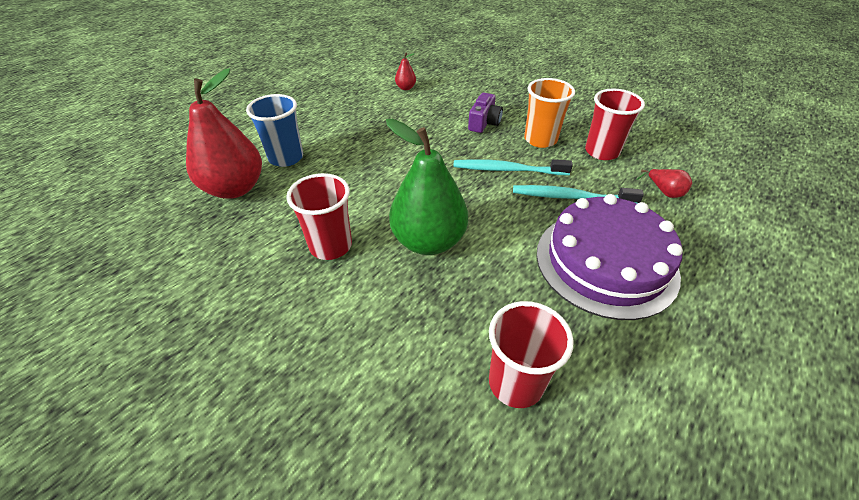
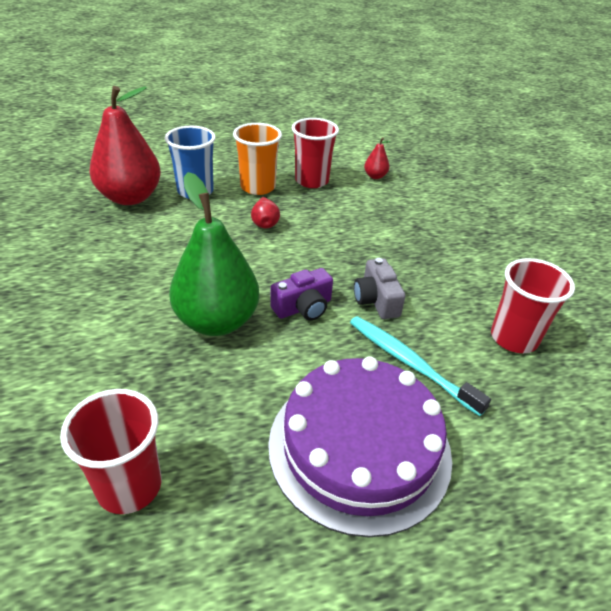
camera: 35 degrees right, 5 degrees down
(331, 246) = (139, 279): red cup -> red cup (312, 181)
(484, 122) = (413, 243): purple camera -> purple camera (303, 307)
(507, 170) = (376, 300): turquoise toothbrush -> grey camera
(540, 139) = (454, 289): orange cup -> orange cup (258, 187)
(664, 192) = (536, 423): red pear -> red pear (265, 223)

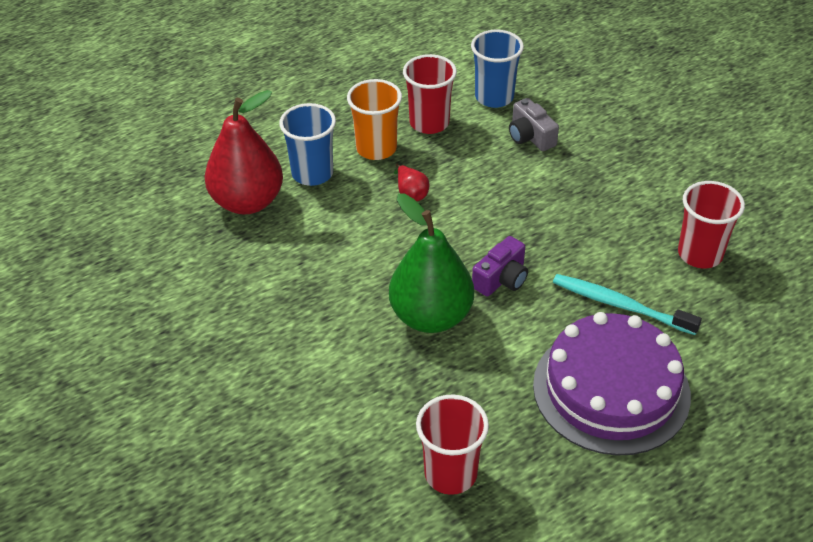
camera: 15 degrees left, 5 degrees up
(375, 176) = (494, 97): red pear -> blue cup
(376, 300) = (564, 251): grey camera -> grey camera (530, 136)

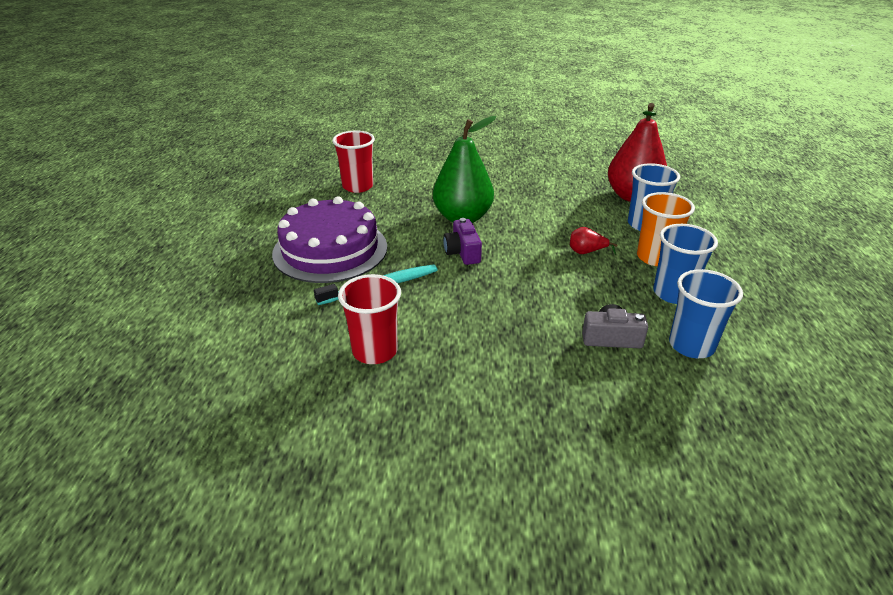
camera: 125 degrees right, 10 degrees down
(429, 123) = (673, 293): red cup -> blue cup

